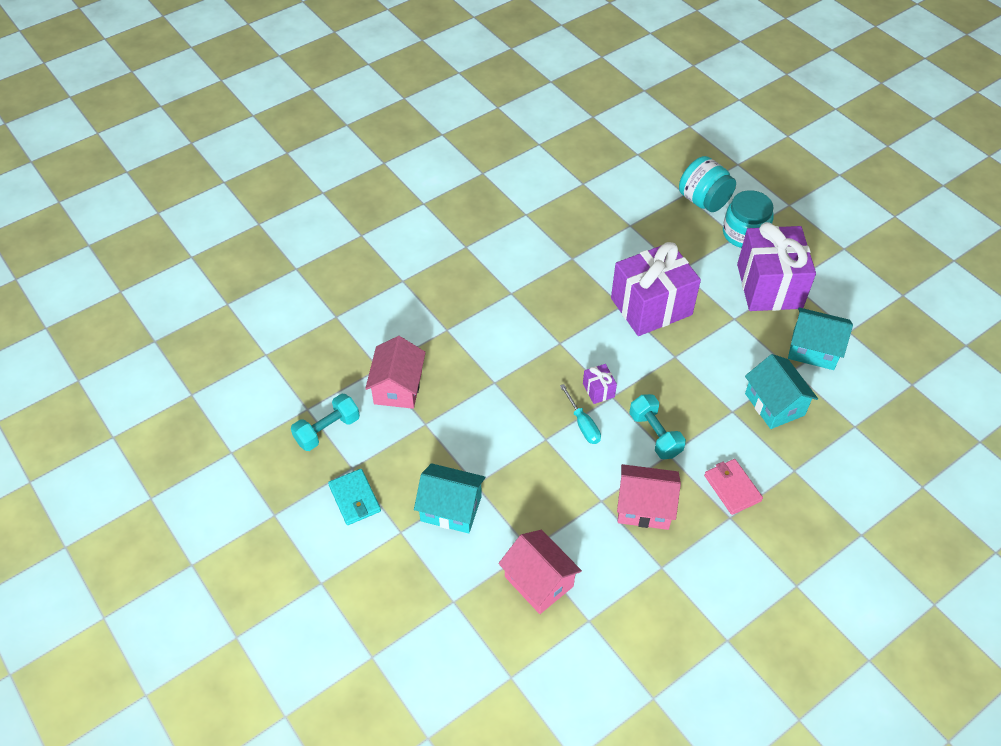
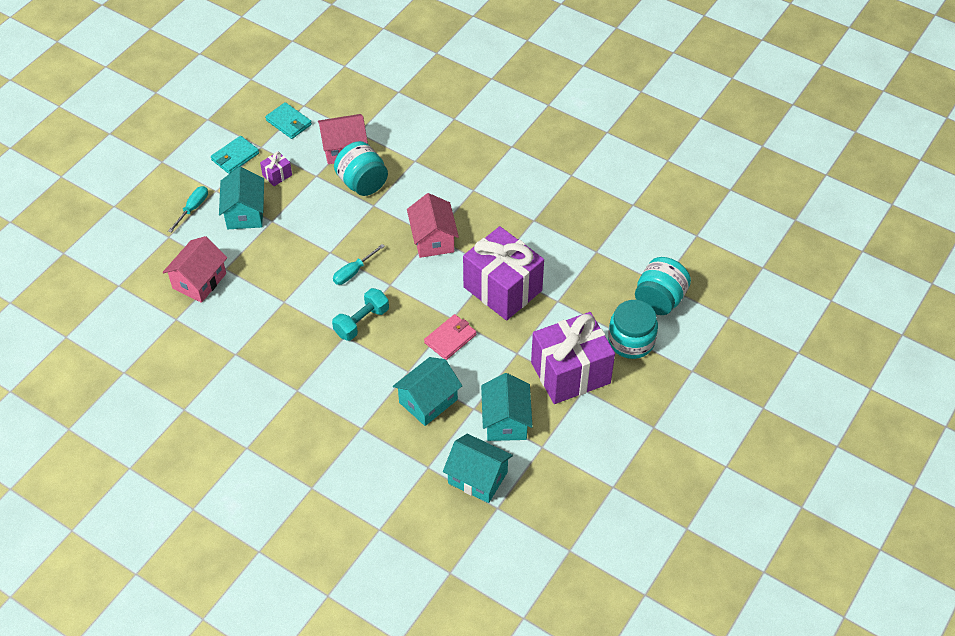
camera: 70 degrees right, 0 degrees up
(327, 430) = (289, 122): turquoise dumbbell -> turquoise wallet
(419, 563) = (193, 208): none -> turquoise screwdriver
(458, 383) = (362, 183): none -> turquoise jar
(598, 390) = (392, 274): purple gift -> purple gift (277, 175)
(644, 507) = (287, 330): pink house -> pink house (433, 239)
(732, 488) = (326, 386): pink wallet -> pink wallet (450, 338)
(875, 390) = (477, 478): none -> turquoise house

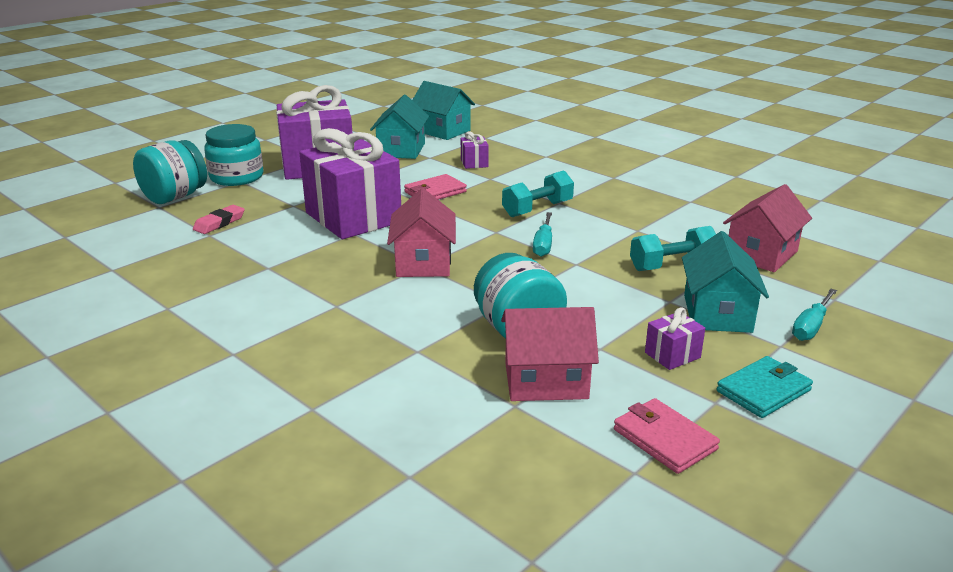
camera: 170 degrees left, 25 degrees down
(265, 258) = (672, 265): none -> turquoise dumbbell
(289, 122) = (664, 439): turquoise wallet -> pink wallet
(353, 272) = (543, 244): turquoise screwdriver -> turquoise screwdriver turned 135 degrees clockwise
(428, 401) = (474, 163): turquoise house -> purple gift
(599, 267) = (219, 223): none -> pink eraser

